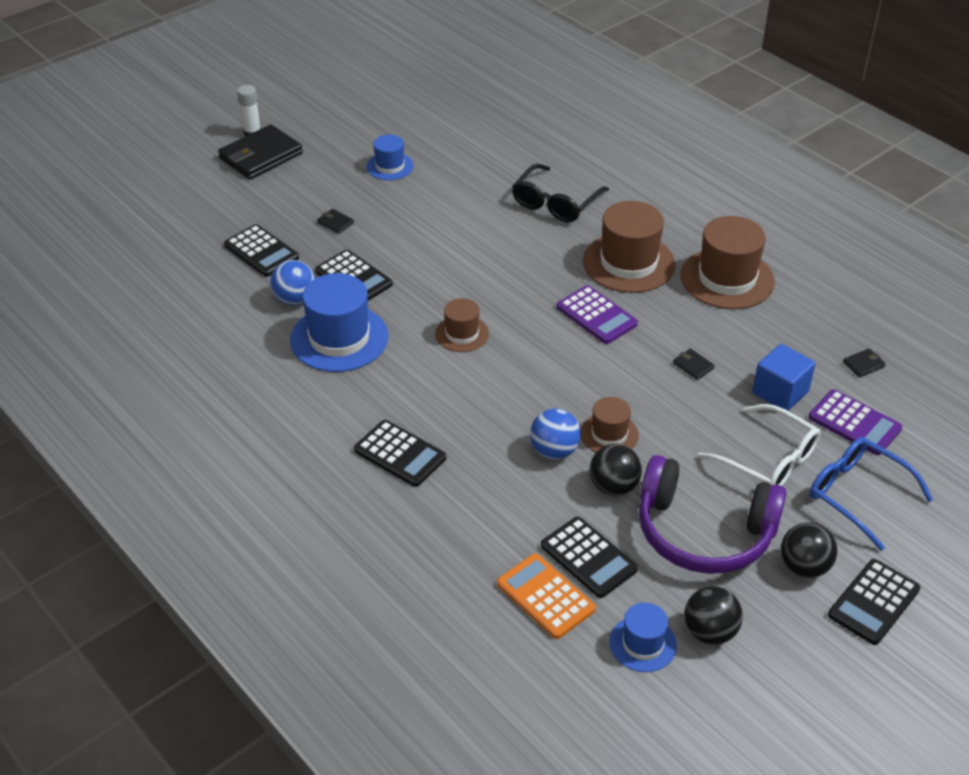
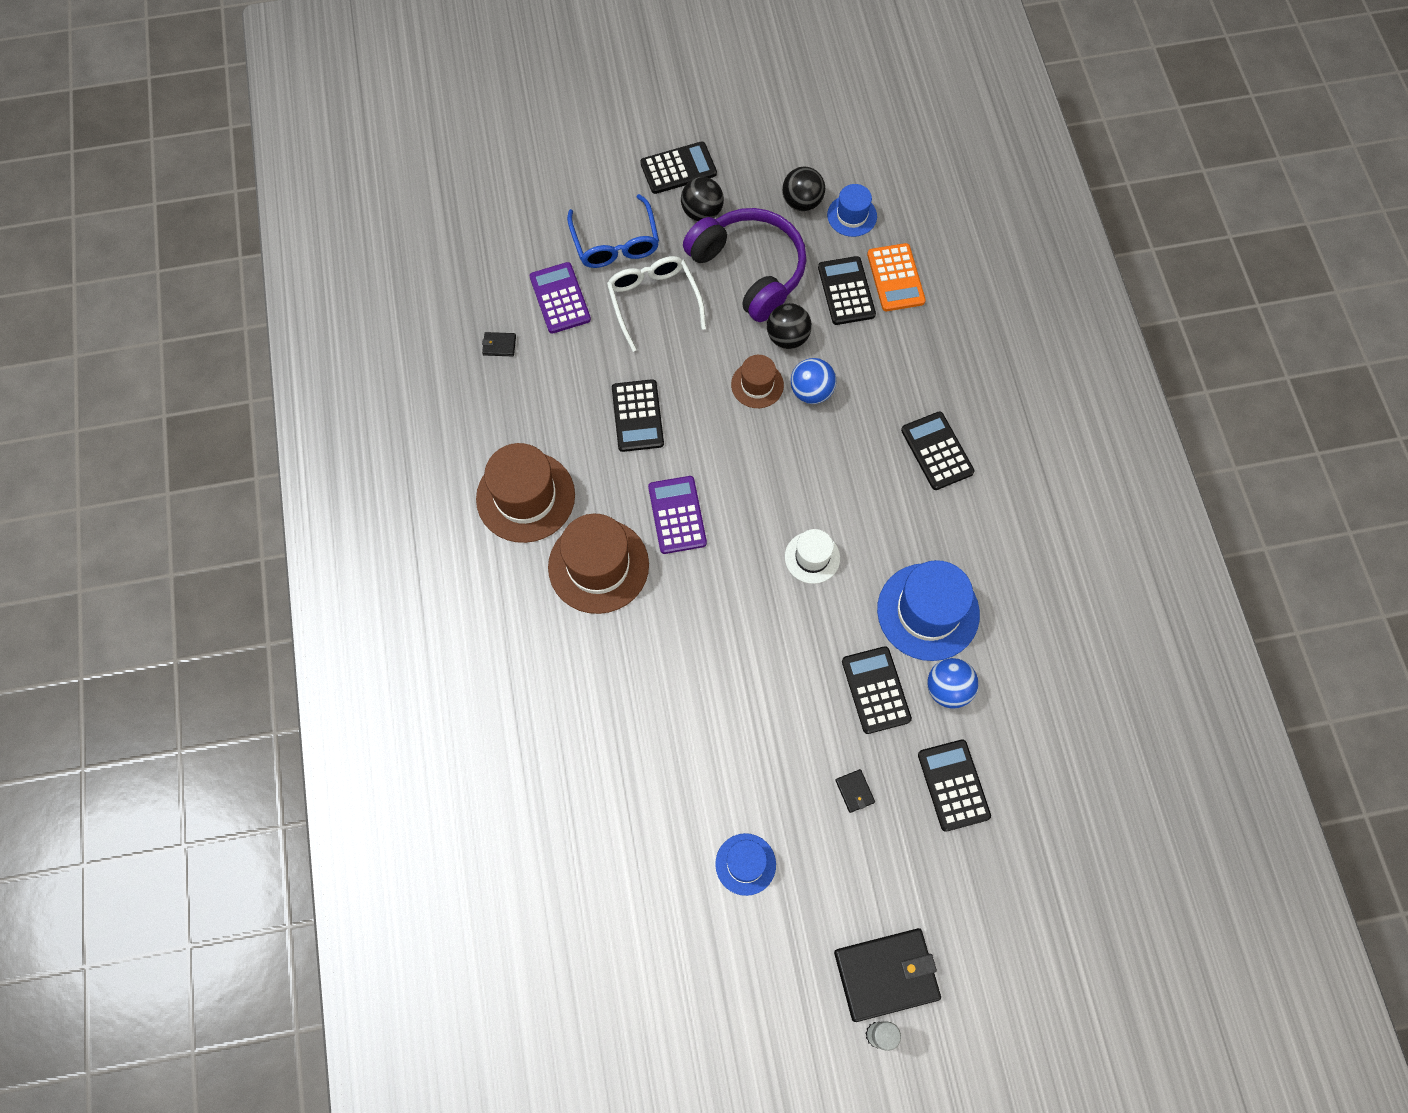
camera: 150 degrees left, 25 degrees up
(462, 334) = (812, 557): brown hat -> white hat
(555, 203) = (606, 694): black glasses -> none
(693, 366) = (637, 416): black wallet -> black calculator
(780, 392) = (590, 354): blue cube -> none

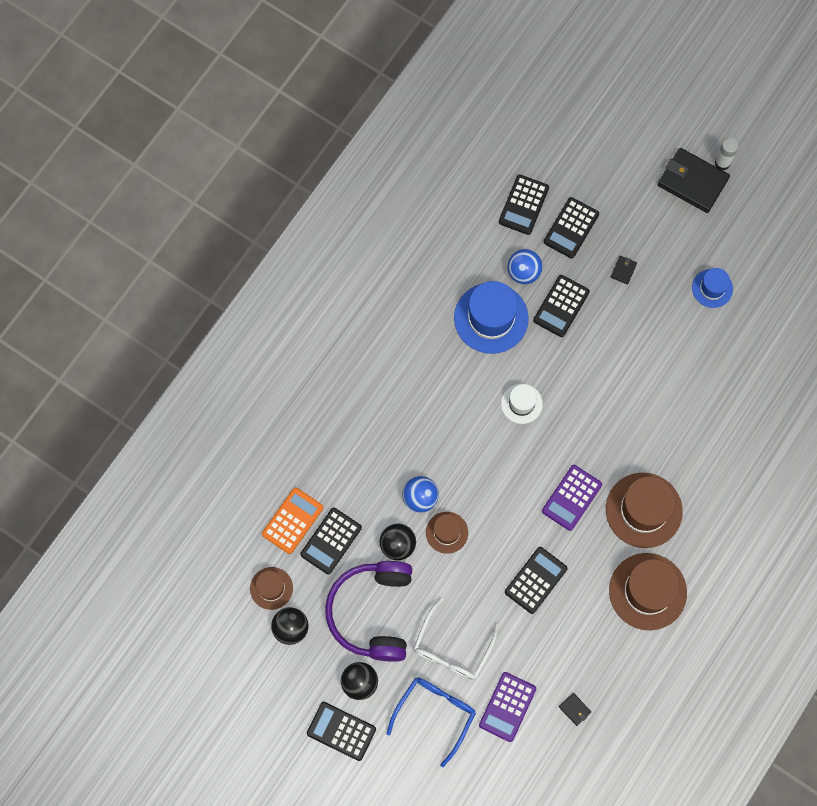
camera: 135 degrees left, 5 degrees up
(852, 215) = (271, 588): blue hat -> brown hat
(937, 451) = (389, 396): black calculator -> black calculator (523, 205)

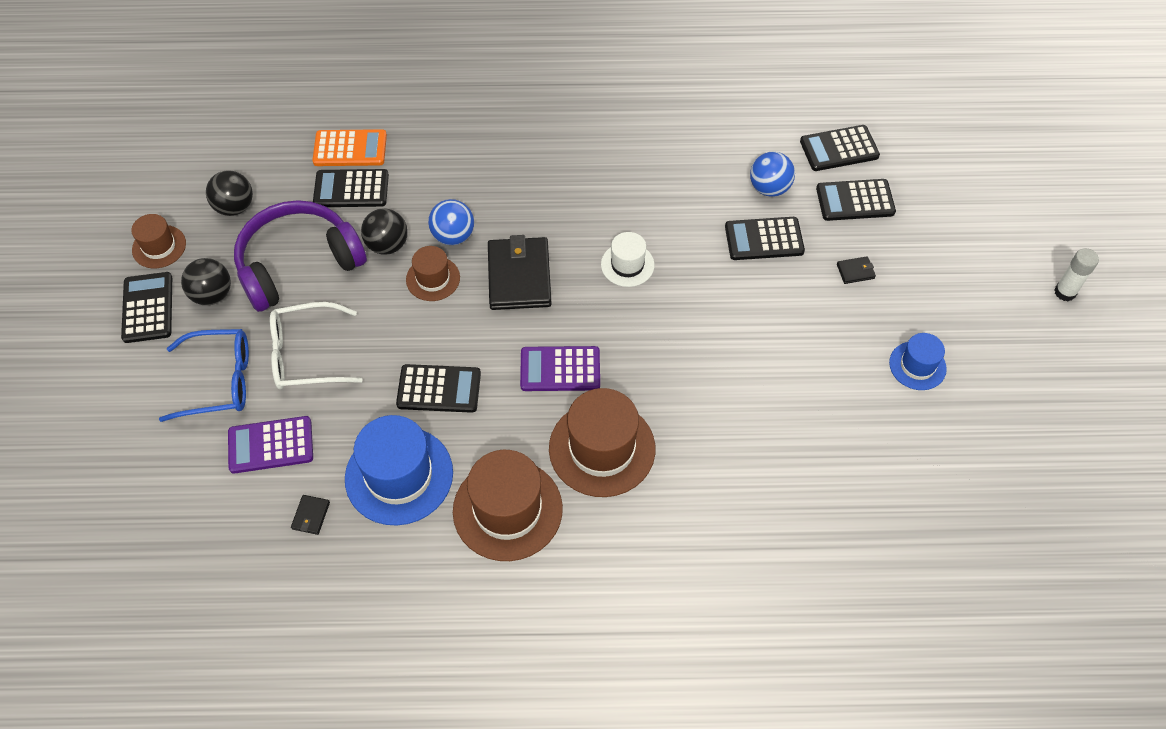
camera: 55 degrees right, 15 degrees down
(271, 588) = (267, 170): brown hat -> brown hat (159, 246)
(491, 318) = (695, 188): blue hat -> blue hat (399, 475)
(692, 182) = (1015, 277): black wallet -> black wallet (519, 276)

